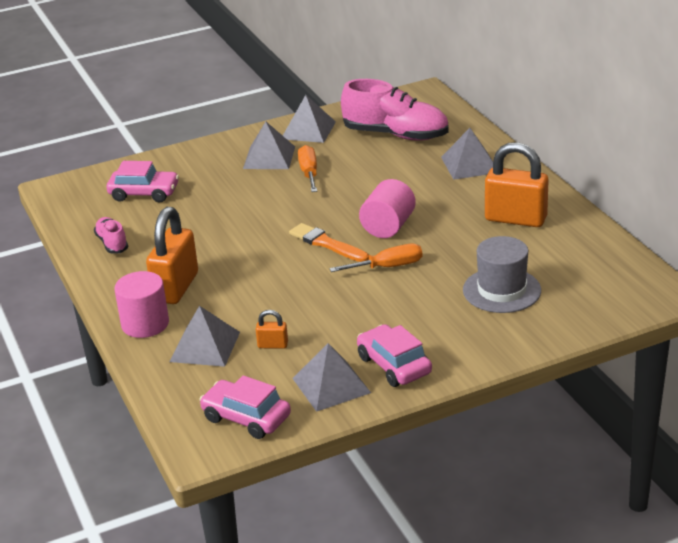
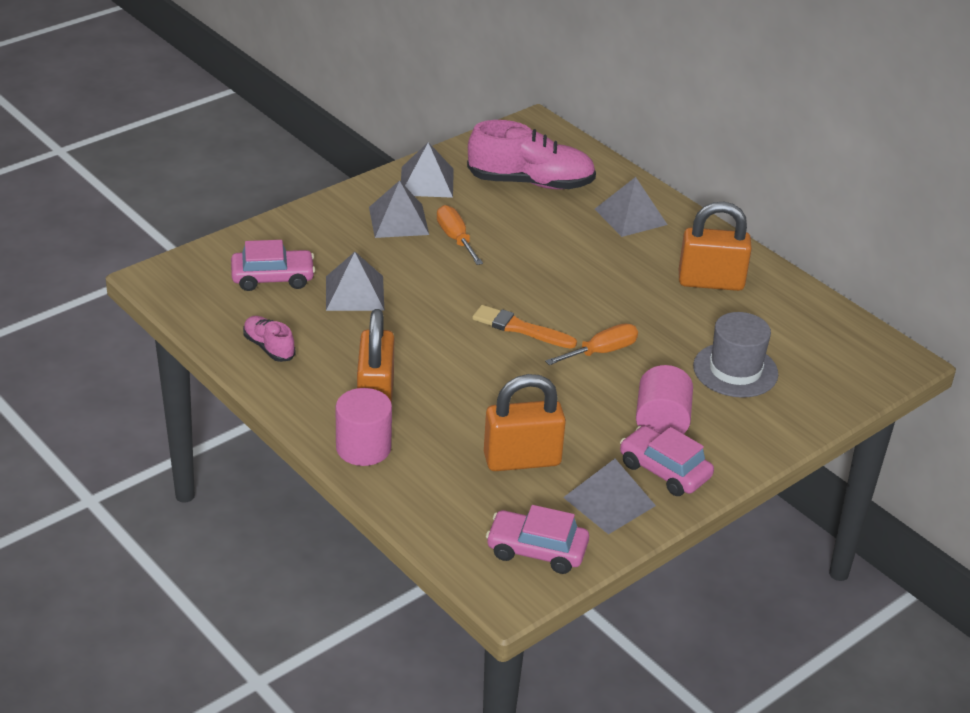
camera: 20 degrees left, 5 degrees up
(205, 346) = (447, 469): grey pyramid -> grey pyramid (355, 293)
(273, 345) = (522, 460): orange padlock -> orange padlock, size x2.24
(388, 227) = (578, 302): pink cylinder -> pink cylinder (661, 422)

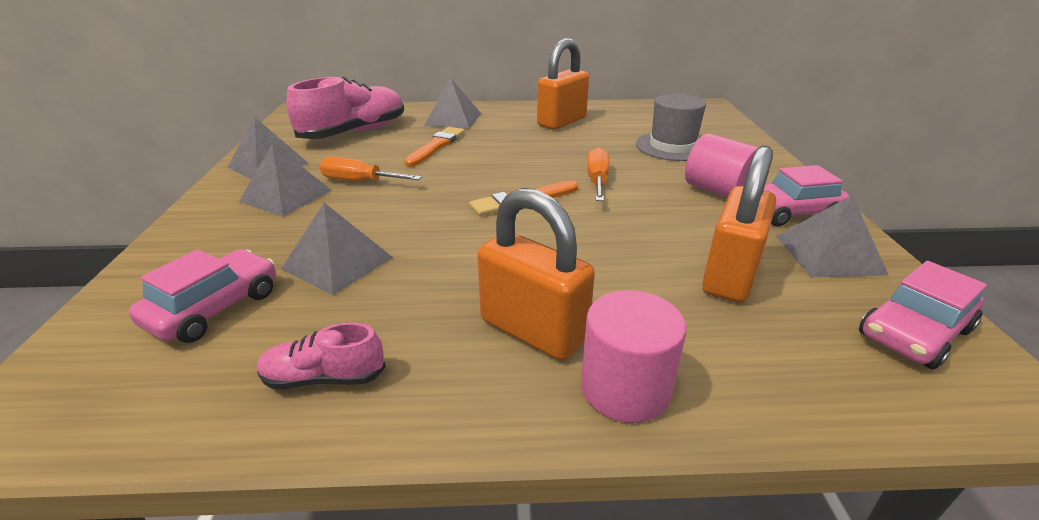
camera: 50 degrees left, 5 degrees down
(561, 239) = (436, 146): none -> orange brush

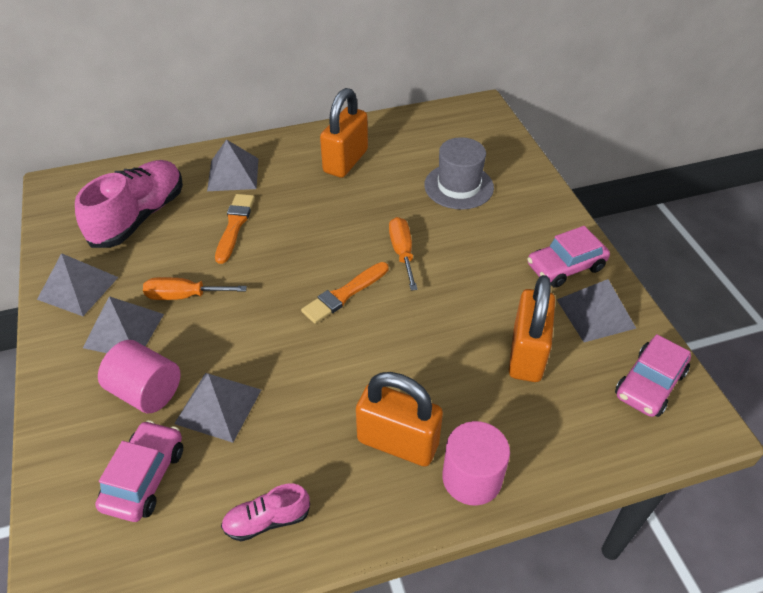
camera: 15 degrees left, 15 degrees up
(718, 191) = (506, 248): pink cylinder -> pink cylinder (146, 391)

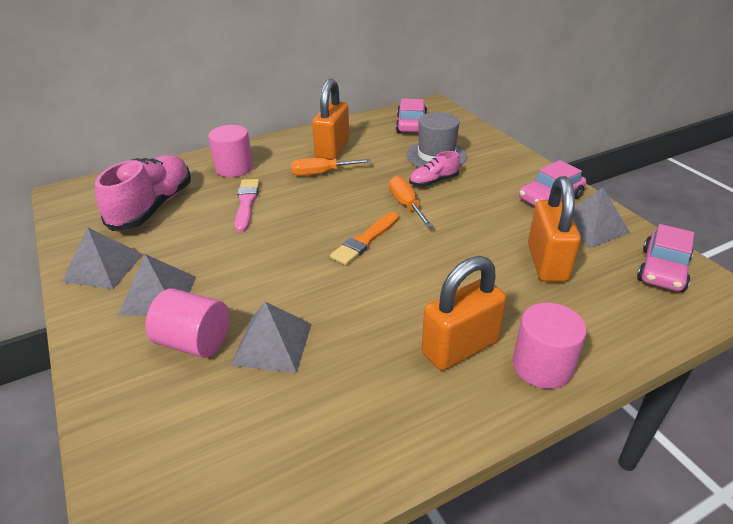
camera: 10 degrees left, 10 degrees down
(145, 477) = (211, 418): pink car -> pink car (411, 125)
(184, 296) = (212, 260): orange screwdriver -> orange screwdriver (321, 173)
(233, 174) = (234, 168): grey pyramid -> pink cylinder
(234, 225) = (246, 203): orange brush -> pink brush
(267, 520) = (354, 436): pink shoe -> pink shoe (433, 181)
(398, 442) = (460, 347): orange padlock -> orange padlock turned 45 degrees counterclockwise

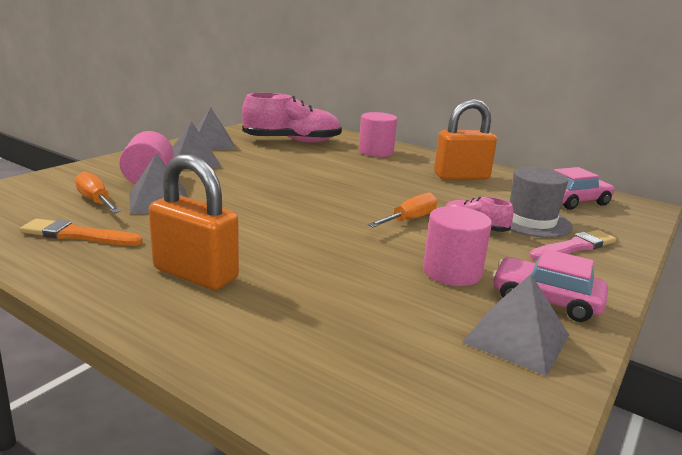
camera: 60 degrees right, 15 degrees down
(246, 203) = (331, 163): pink brush -> pink brush (574, 247)
(321, 173) = (413, 179): orange screwdriver -> orange screwdriver (96, 201)
(365, 240) = (327, 211): orange brush -> orange brush (77, 235)
(542, 366) = (189, 323): pink cylinder -> pink cylinder (452, 272)
(547, 263) = (389, 310): orange padlock -> none
(662, 270) = (475, 414): pink car -> none

